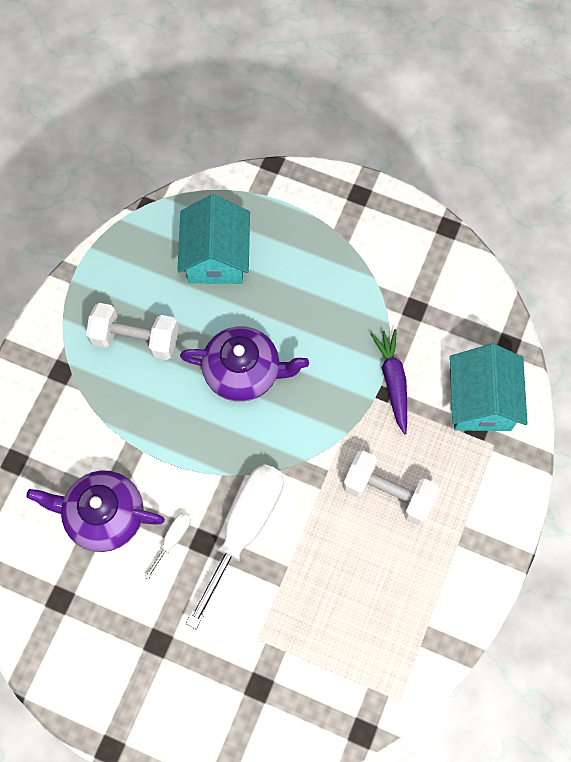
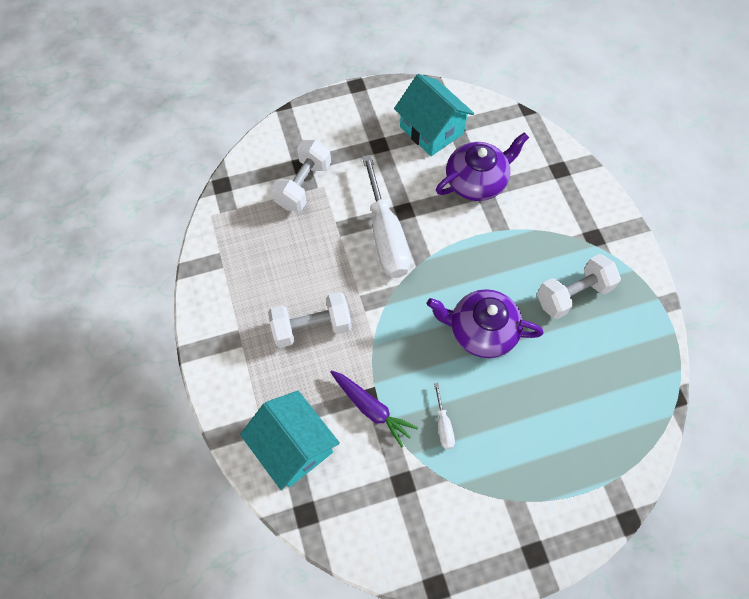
camera: 140 degrees right, 5 degrees down
(173, 539) = (423, 199): white screwdriver -> white screwdriver (443, 425)
(216, 257) = (585, 399): turquoise house -> turquoise house (431, 130)
(244, 372) = (481, 331): purple teapot -> purple teapot turned 45 degrees clockwise
(277, 657) = (303, 185): none -> white dumbbell

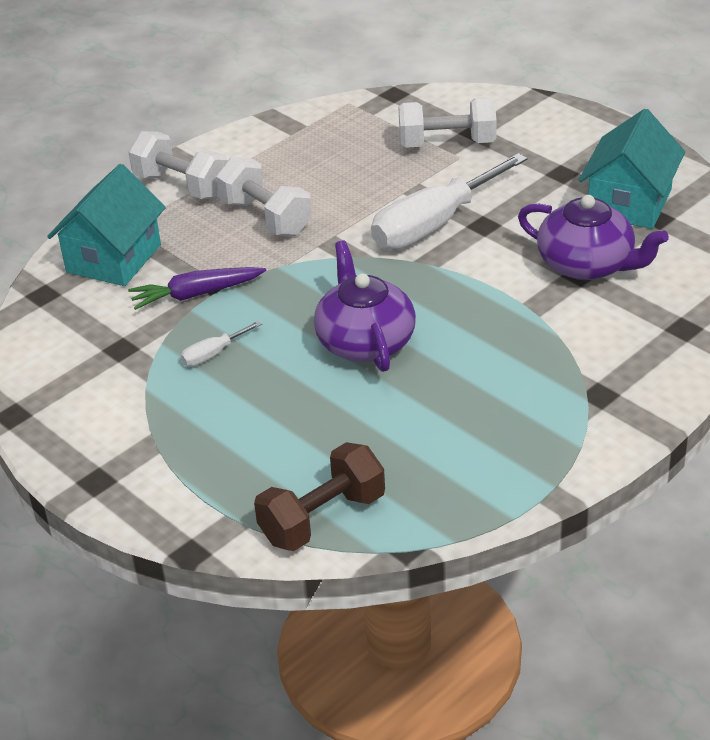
camera: 65 degrees right, 25 degrees down
(371, 409) = (196, 294): purple carrot -> purple carrot turned 60 degrees clockwise
(573, 294) = (488, 402): white dumbbell -> white dumbbell (182, 186)
(632, 430) = (322, 518): none -> brown dumbbell

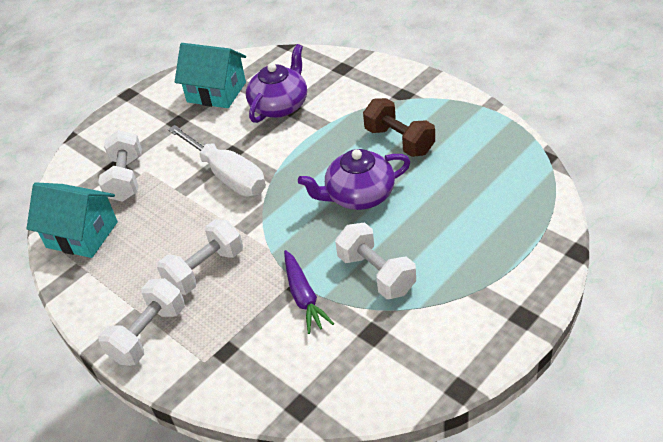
camera: 90 degrees left, 5 degrees up
(114, 258) = (251, 363): turquoise house -> turquoise house (82, 234)
(213, 354) = (376, 274): white screwdriver -> white dumbbell
(322, 518) = (531, 194): brown dumbbell -> brown dumbbell (399, 141)

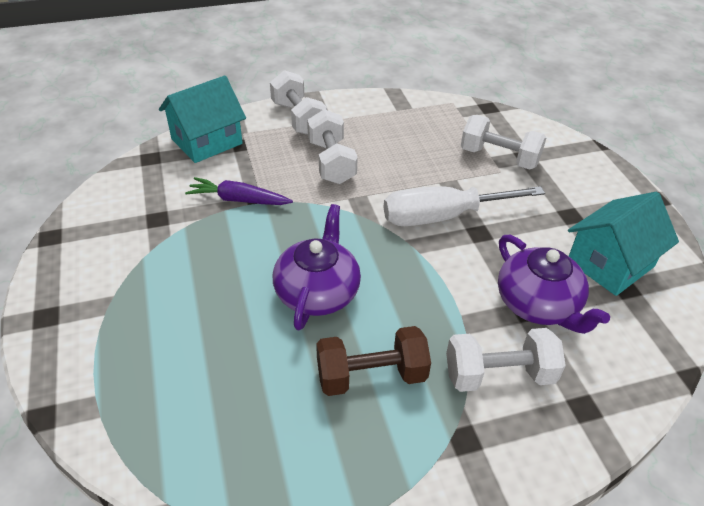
camera: 115 degrees right, 0 degrees up
(82, 234) = (443, 118): turquoise house -> turquoise house (207, 141)
(376, 274) = (208, 251): white dumbbell -> white dumbbell (499, 374)

